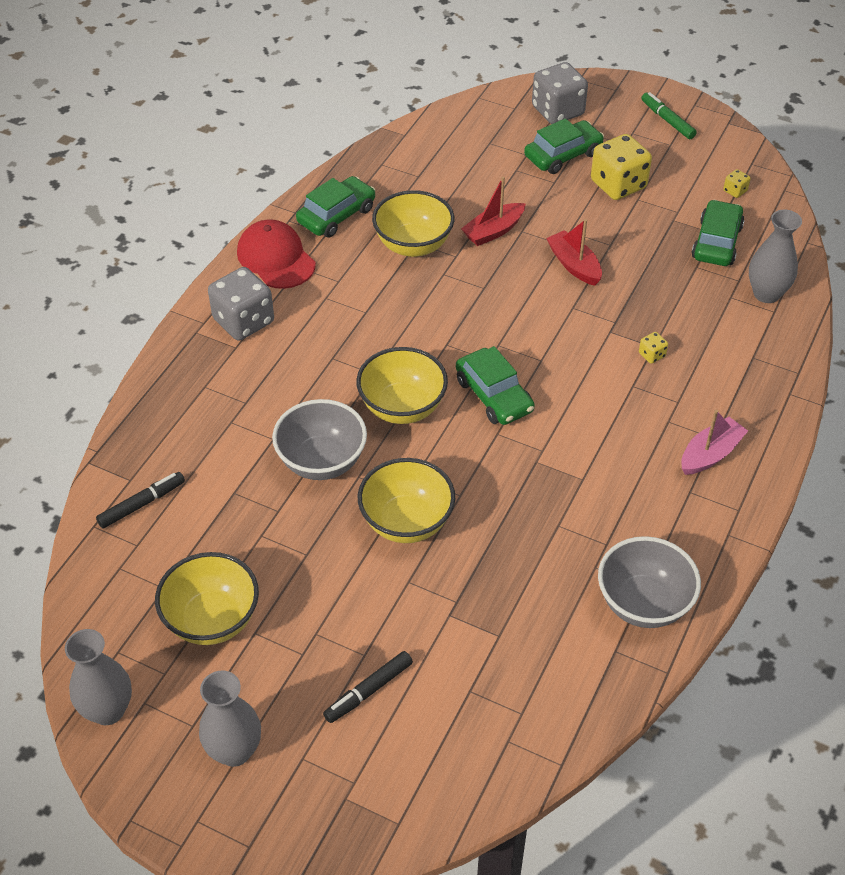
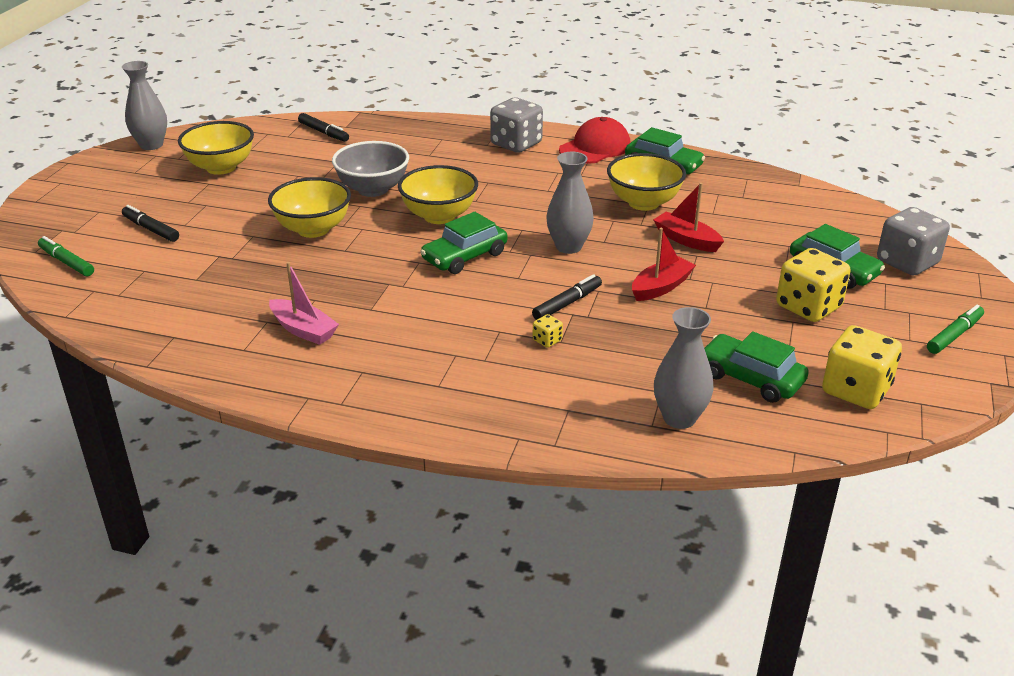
camera: 80 degrees right, 15 degrees down
(234, 751) = (110, 188): grey vase -> grey vase (568, 247)
(435, 779) = (67, 262): none -> green marker
(593, 332) = (567, 303): none -> black marker
(643, 603) = (224, 349): grey bowl -> none
(710, 454) = (414, 383): pink boat -> pink boat (303, 330)
(716, 242) = (751, 378): green car -> green car turned 150 degrees counterclockwise
(735, 191) = (856, 390): yellow dice -> yellow dice, size x2.33

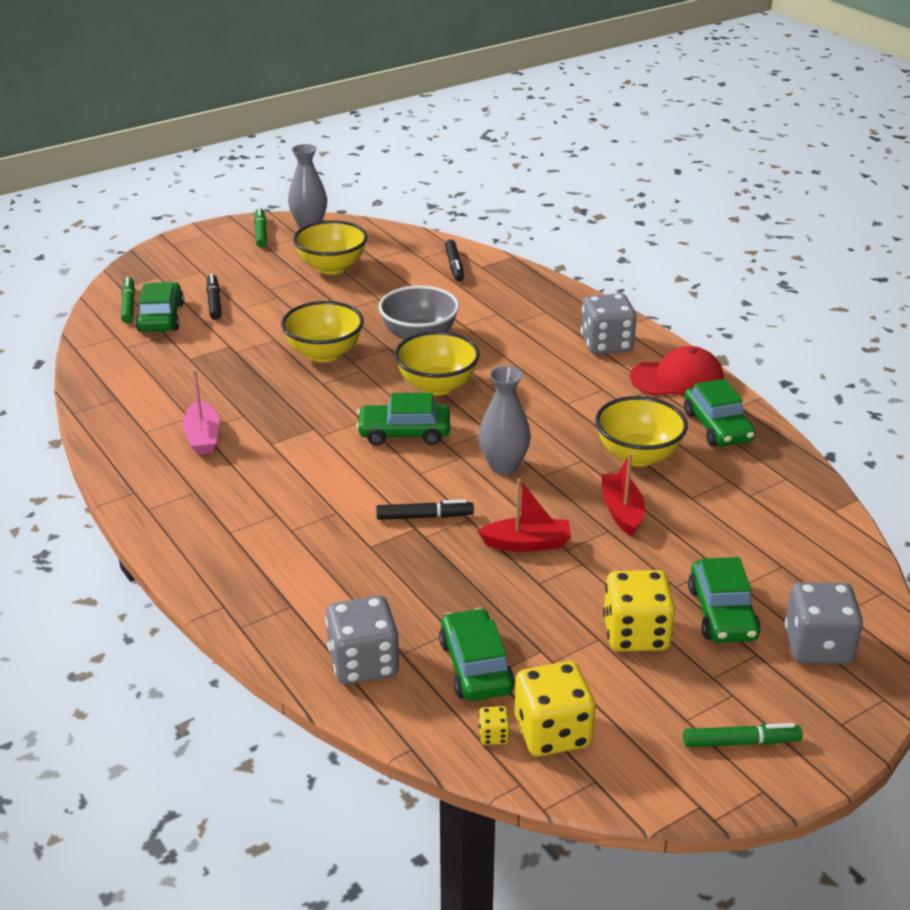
camera: 40 degrees right, 0 degrees up
(112, 164) = (261, 232): none -> green marker
(116, 259) = (161, 317): none -> green car
(547, 340) = (361, 540): yellow dice -> yellow dice (493, 735)
(679, 418) = (363, 663): grey vase -> grey dice

